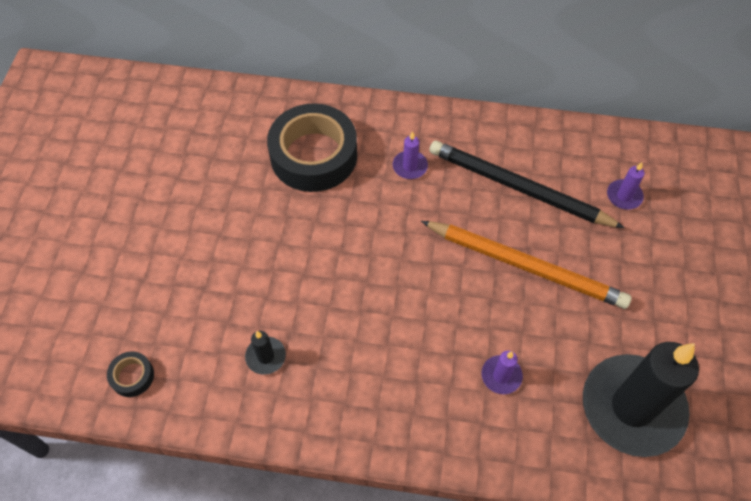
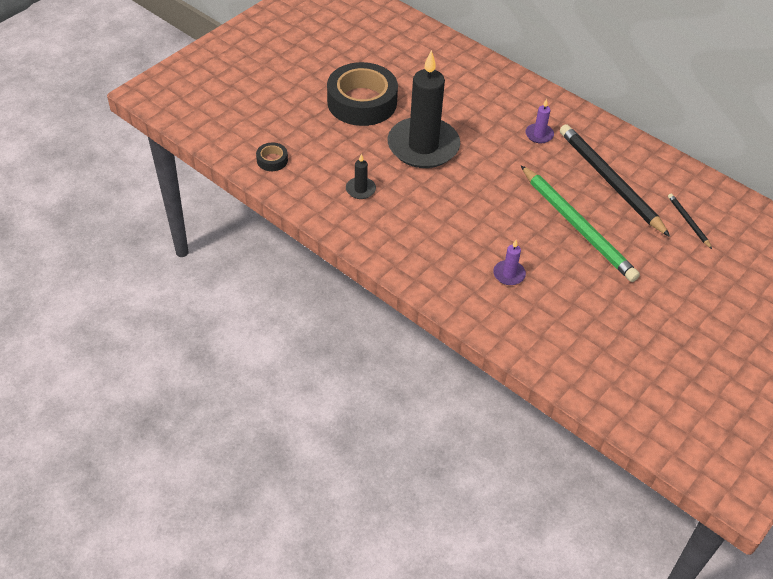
camera: 30 degrees right, 10 degrees down
(313, 155) = (475, 99): black tape -> black tape (362, 102)
(525, 265) = (577, 226): orange pencil -> green pencil
(624, 196) = (688, 222): purple candle -> black pencil
(632, 407) = (589, 336): black candle -> black candle (423, 146)

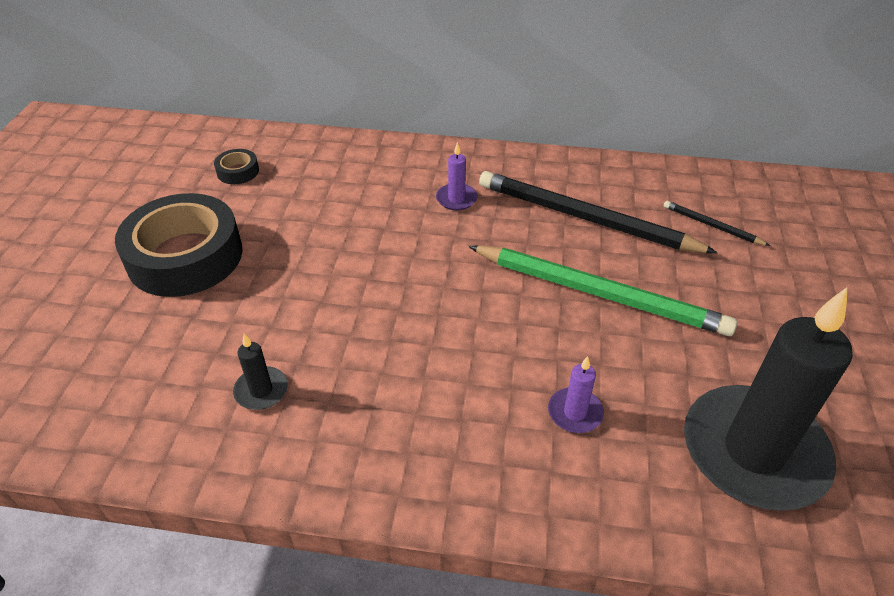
camera: 30 degrees left, 5 degrees down
(272, 160) = (79, 413): black tape -> black tape (238, 171)
(423, 146) = (315, 279): black candle -> black candle (753, 451)

